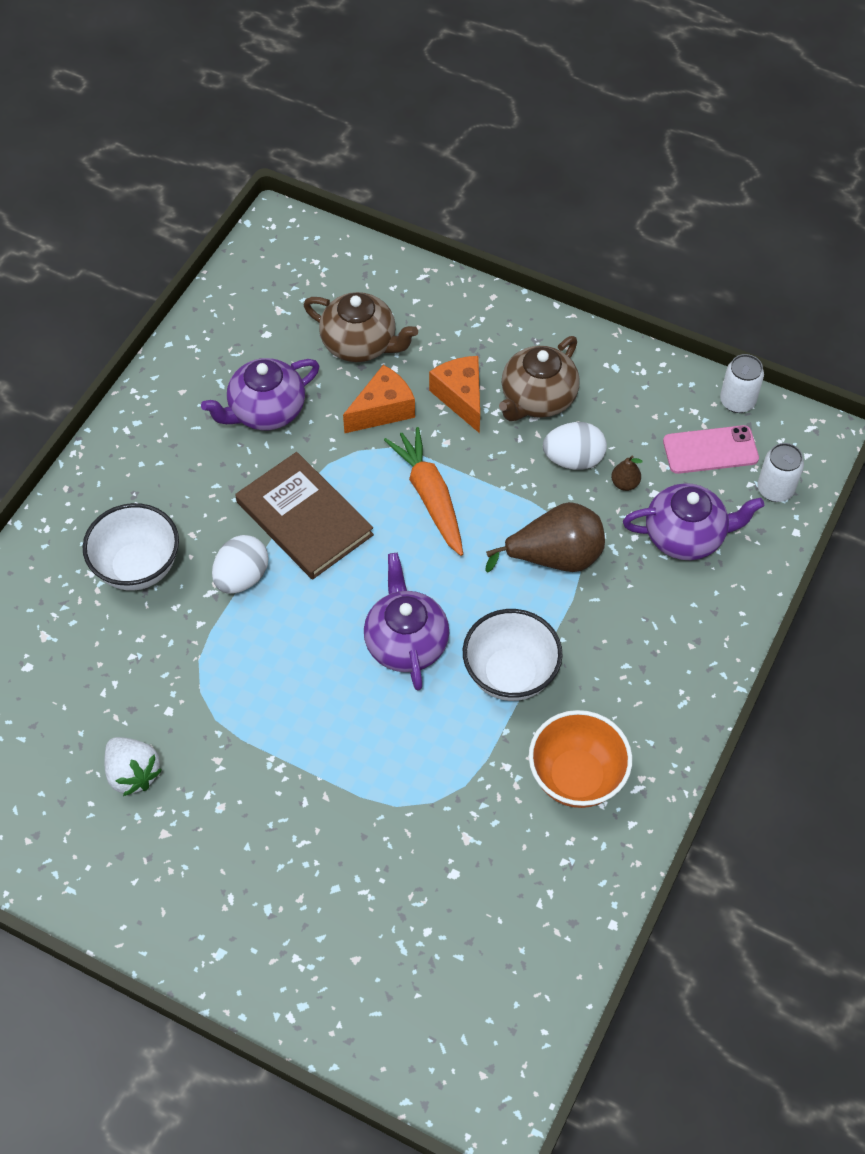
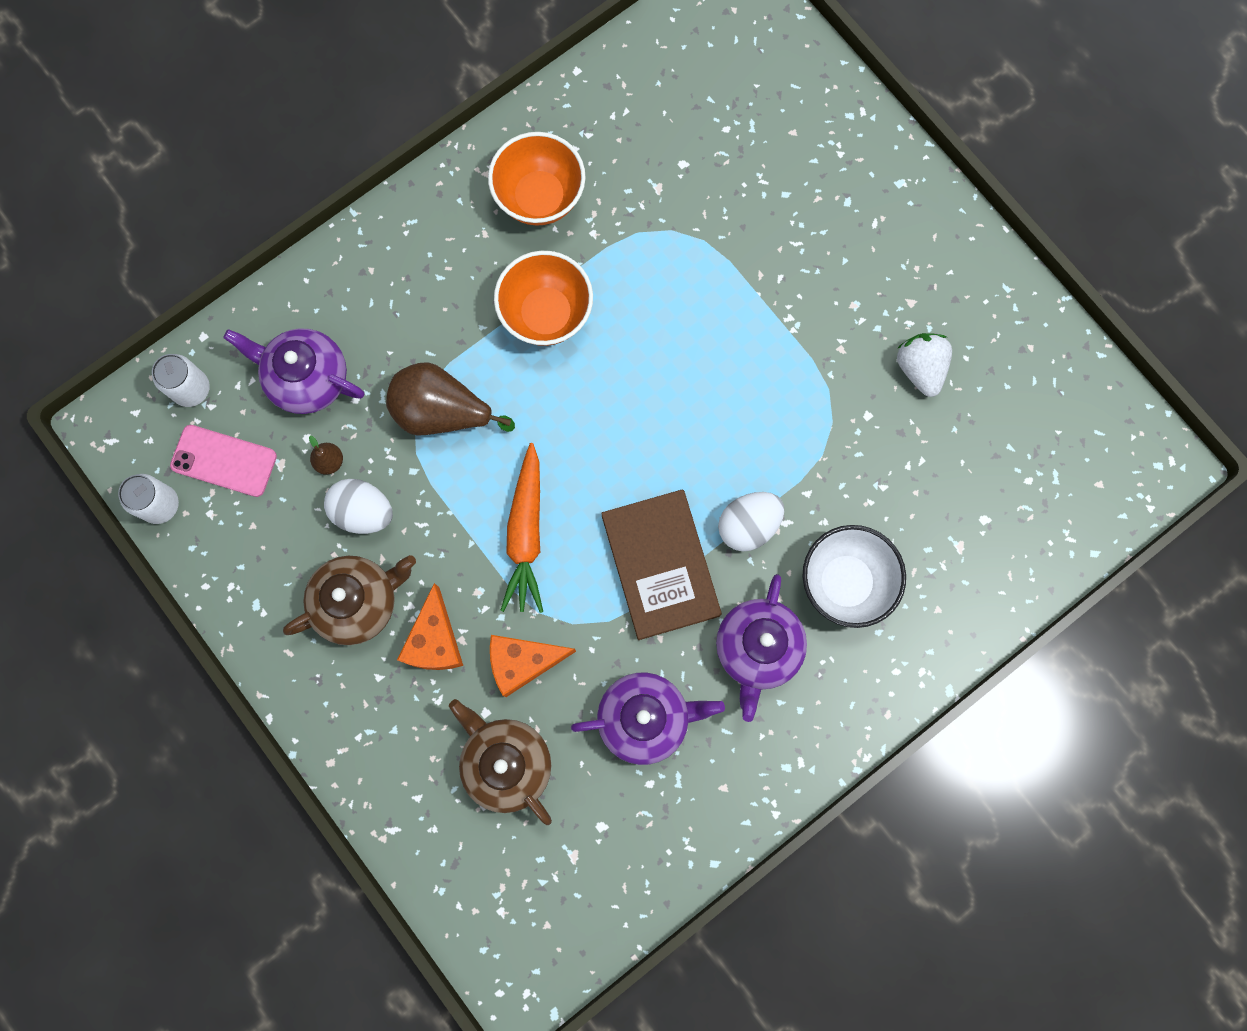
camera: 155 degrees left, 20 degrees up
(406, 642) = (624, 387): purple teapot -> purple teapot (757, 649)
(510, 674) = (546, 314): white bowl -> orange bowl

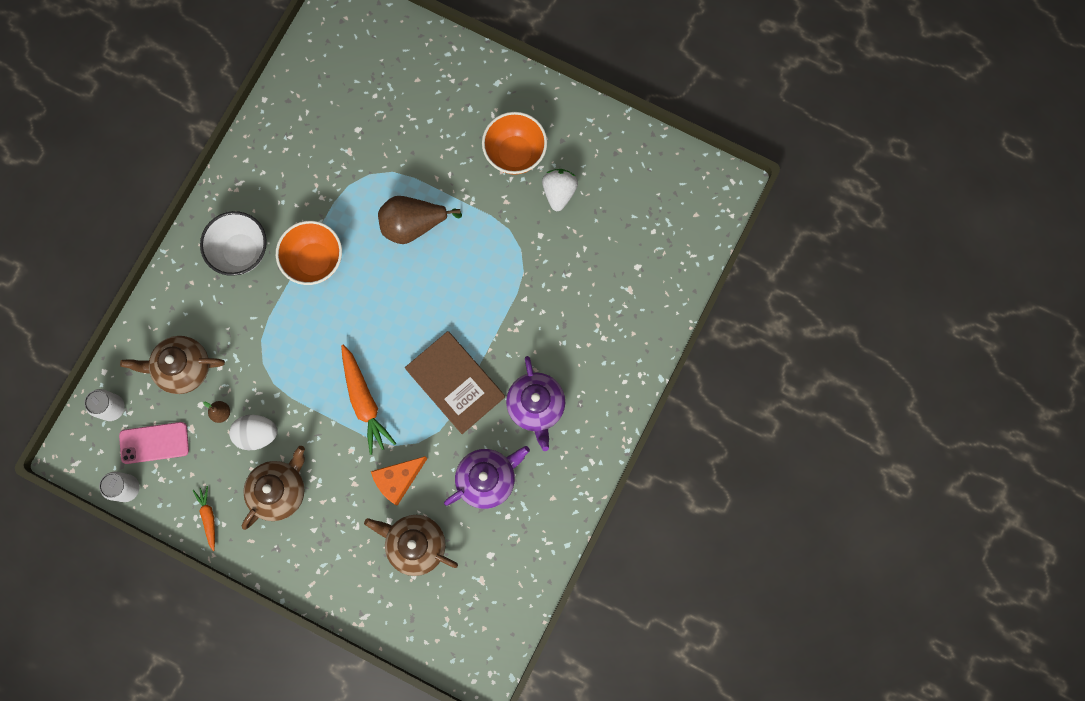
camera: 25 degrees left, 0 degrees up
(248, 594) = (208, 517): none -> orange carrot
(307, 378) = (183, 368): purple teapot -> brown teapot
(435, 640) = (338, 491): orange cheese -> none
(442, 412) = (278, 351): brown pear -> brown pear (413, 225)
(539, 197) = (277, 190): orange bowl -> orange bowl (515, 153)
(748, 525) = (497, 334): white egg -> none
(845, 582) = (571, 342): white bowl -> white bowl (241, 252)
(920, 368) = (559, 192): white strawberry -> white strawberry turned 45 degrees clockwise

